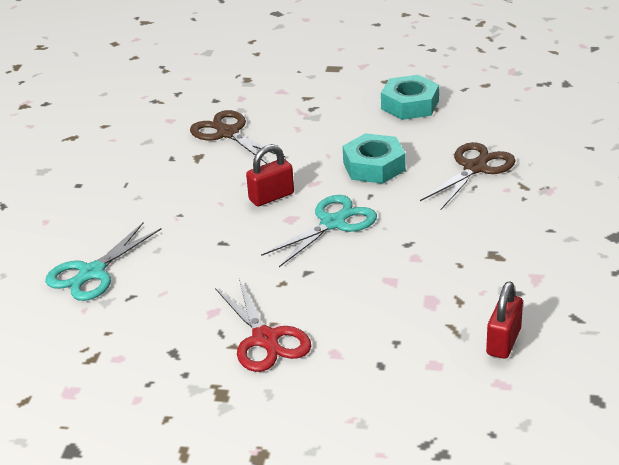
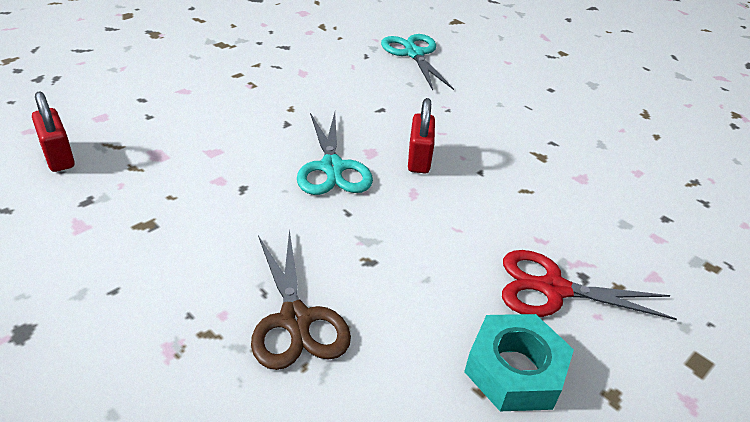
camera: 120 degrees right, 5 degrees up
(227, 133) = (574, 191): brown scissors -> none
(265, 339) = (242, 76): red scissors -> red scissors (553, 289)
(374, 166) = (397, 246): turquoise nut -> none

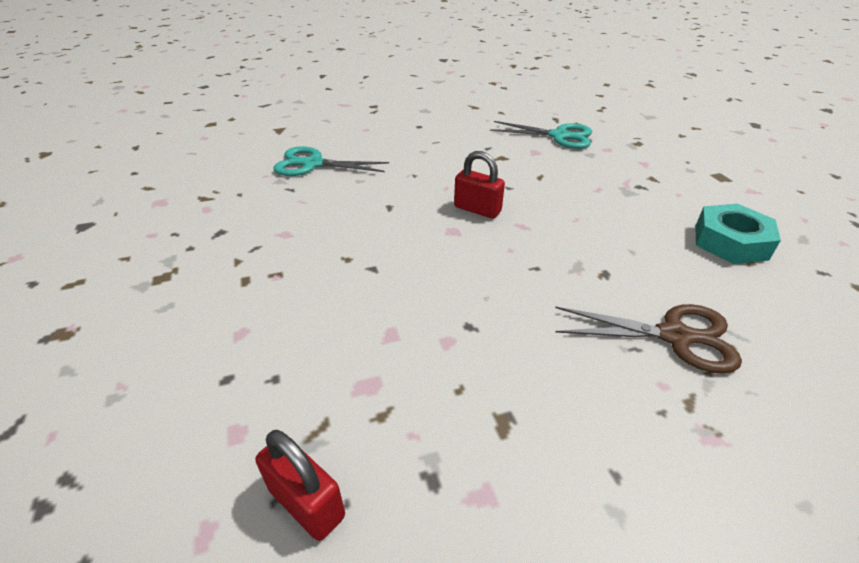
camera: 60 degrees left, 0 degrees up
(58, 157) = (306, 502): red padlock -> red padlock turned 45 degrees clockwise
(332, 168) = (465, 258): turquoise scissors -> turquoise scissors (559, 136)
(553, 289) = (651, 201): red scissors -> none

